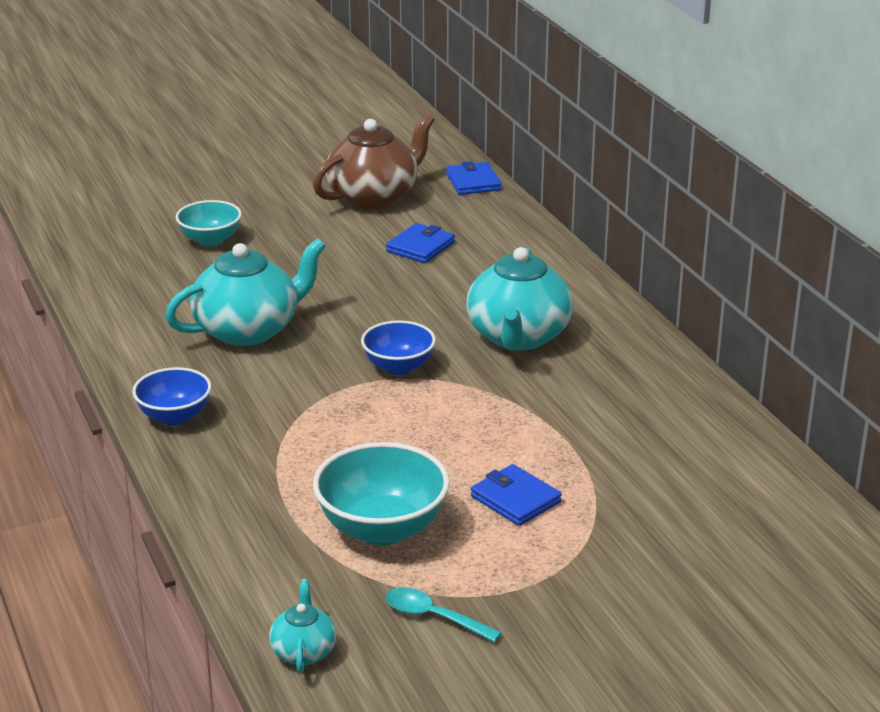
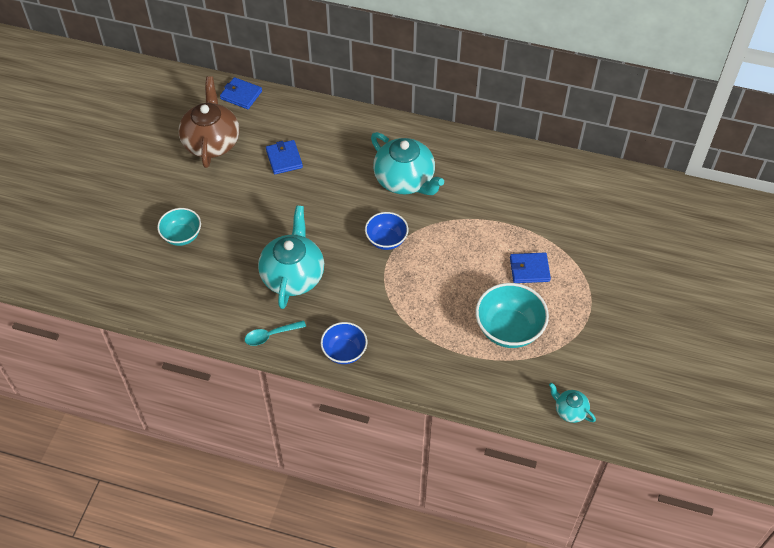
camera: 50 degrees left, 25 degrees up
(433, 617) = (585, 351): turquoise spoon -> turquoise spoon (271, 335)

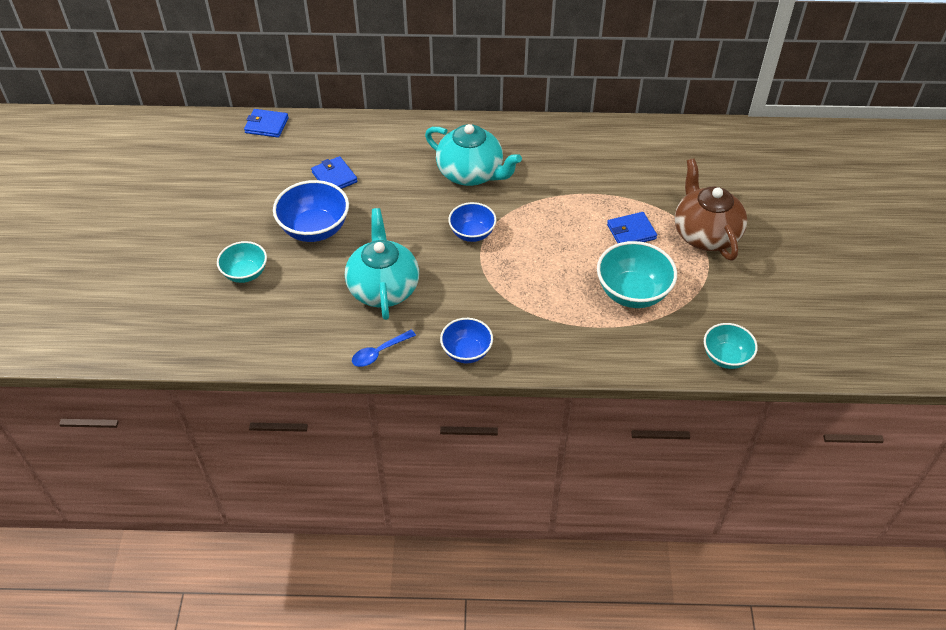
camera: 15 degrees left, 5 degrees down
(212, 142) = (249, 175): brown teapot -> brown teapot (705, 234)
(252, 206) = (315, 229): none -> blue bowl
(271, 335) = (379, 352): turquoise spoon -> blue spoon
(570, 410) = (726, 357): turquoise teapot -> turquoise bowl

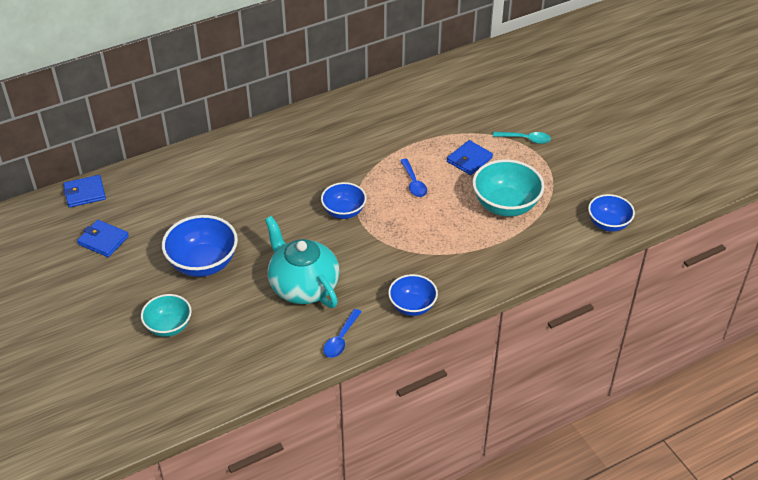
camera: 30 degrees left, 5 degrees down
(334, 177) = (186, 213): blue wallet -> blue wallet (103, 240)
(471, 173) = (305, 164): turquoise teapot -> none
(558, 233) = (413, 183): none -> blue spoon
(705, 234) = (525, 139): brown teapot -> turquoise spoon
(726, 357) = (608, 224): turquoise bowl -> blue bowl

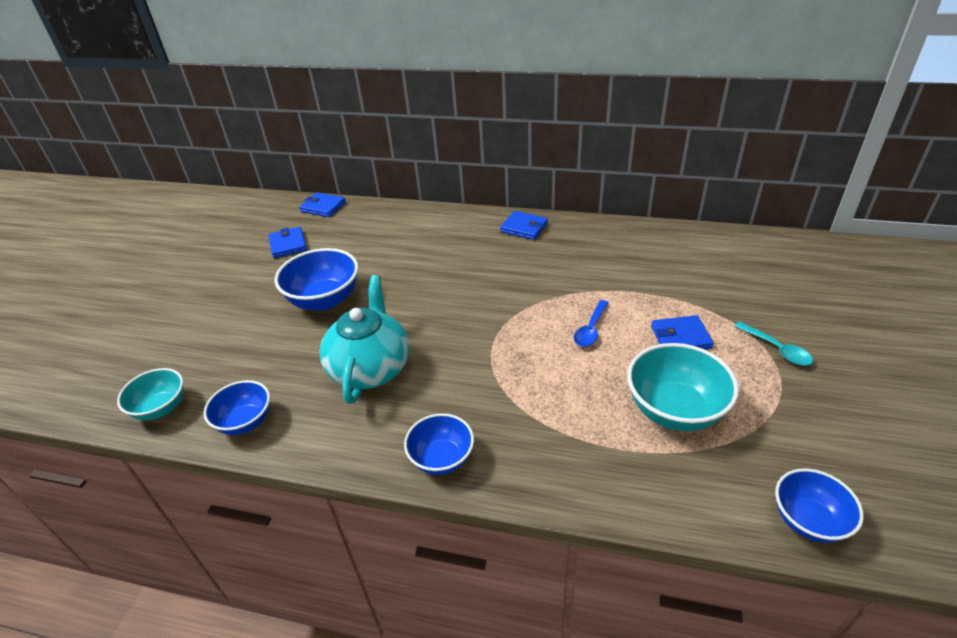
camera: 45 degrees right, 5 degrees down
(169, 327) = (233, 336): turquoise bowl -> turquoise bowl (161, 408)
(286, 130) = (524, 228): none -> blue wallet
(341, 339) = (335, 444): blue spoon -> none
(344, 212) = (490, 320): blue bowl -> blue bowl (245, 422)

